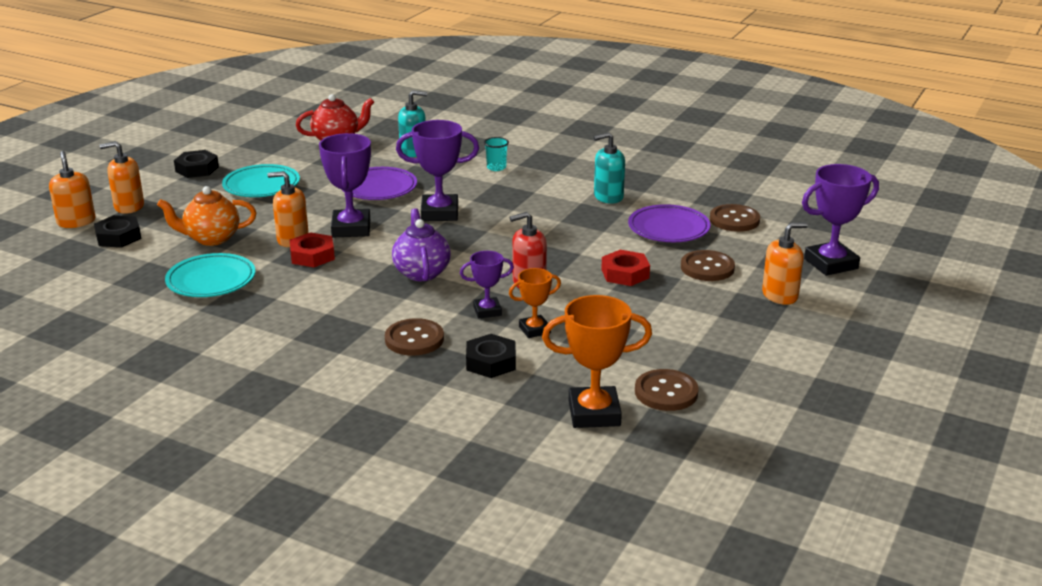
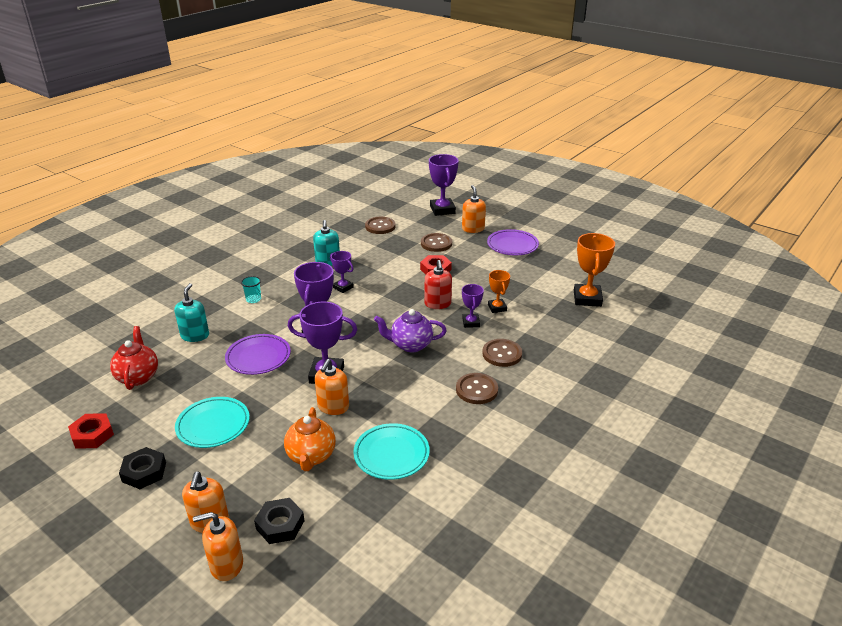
camera: 80 degrees left, 5 degrees up
(312, 256) = (366, 396): red nut -> red nut (92, 435)
(491, 362) = (532, 327): black nut -> none
(545, 214) = (343, 287): none -> purple trophy
(666, 392) = (567, 275): brown button -> brown button (476, 390)
(668, 228) = (382, 248): purple plate -> purple plate (512, 245)

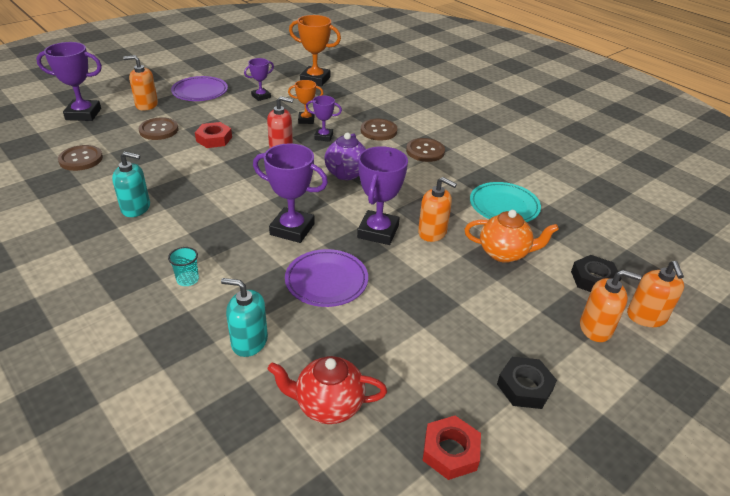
camera: 80 degrees left, 5 degrees up
(213, 425) = (448, 324): turquoise plate -> none
(343, 287) = (208, 203): purple trophy -> purple trophy (261, 96)

